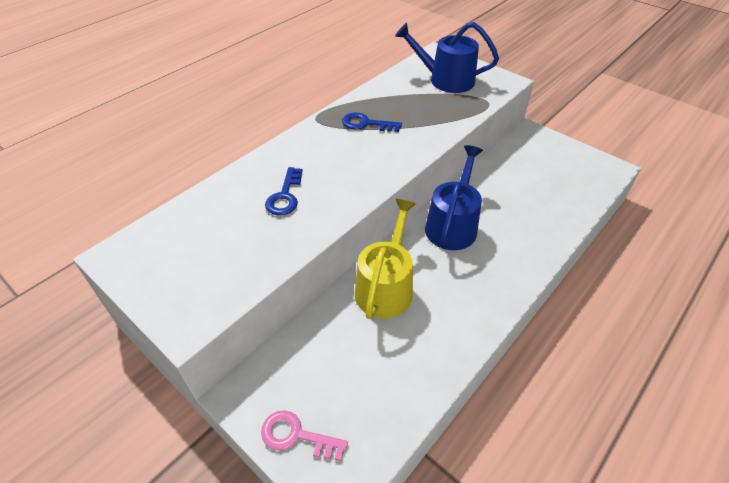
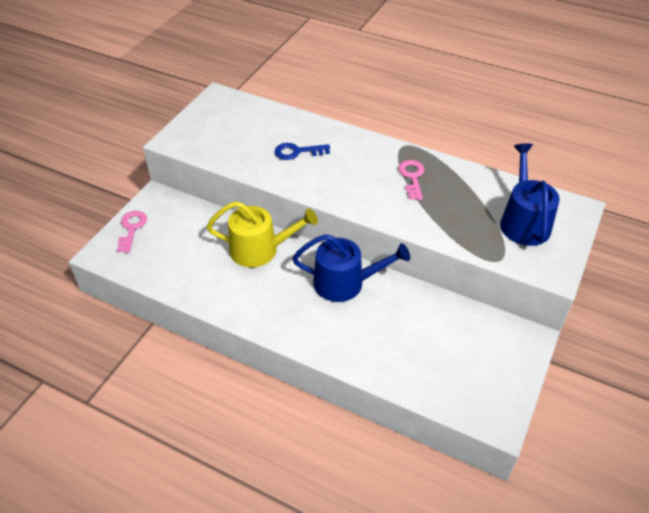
camera: 75 degrees right, 0 degrees up
(366, 124) = (412, 177): blue key -> pink key

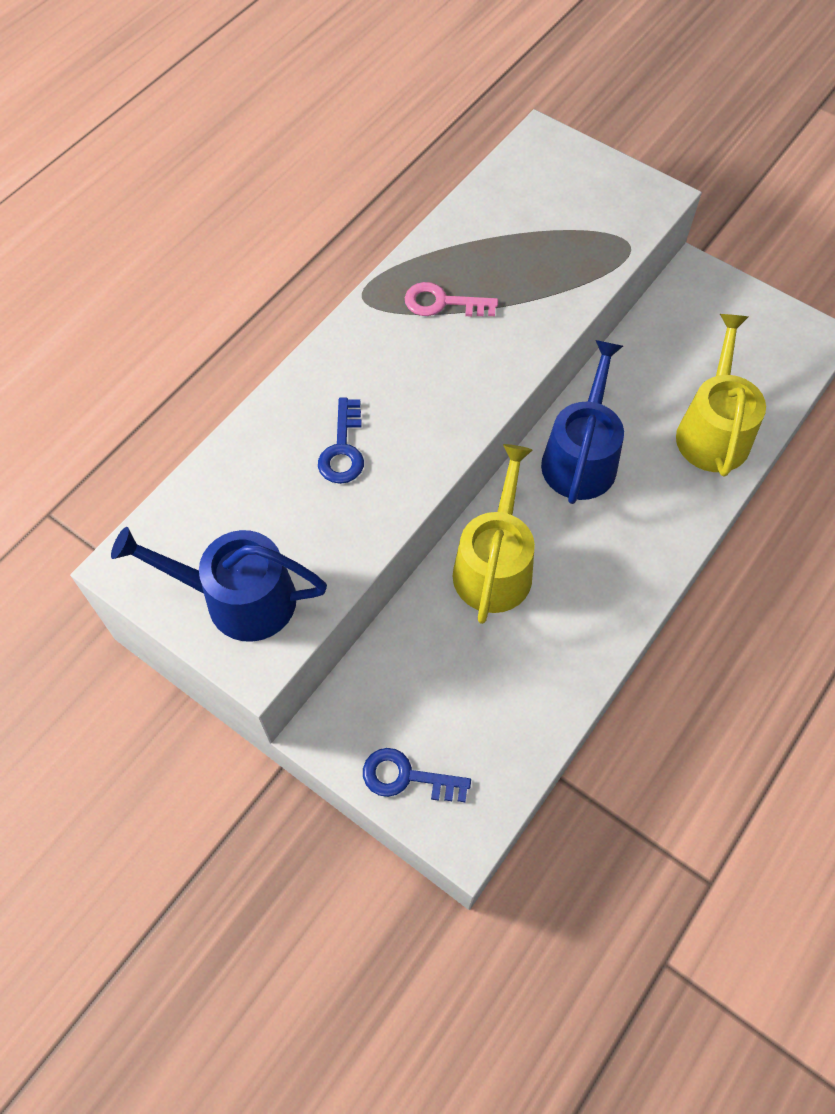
camera: 80 degrees left, 15 degrees up
(131, 229) = (407, 777): pink key -> blue key
(386, 354) = (713, 431): none -> yellow watering can
(523, 221) = (560, 200): blue watering can -> blue watering can (239, 598)

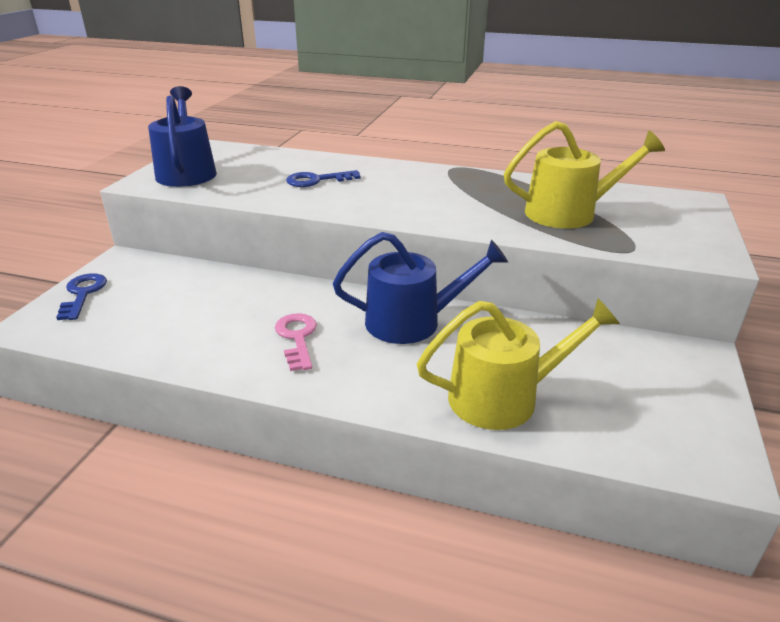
camera: 70 degrees right, 30 degrees down
(443, 303) = (475, 190): pink key -> pink key (297, 338)
(494, 565) = (279, 298): yellow watering can -> yellow watering can (568, 213)

